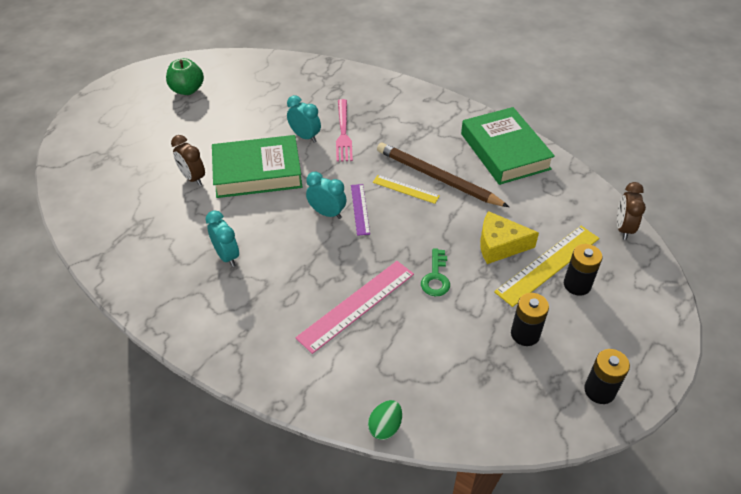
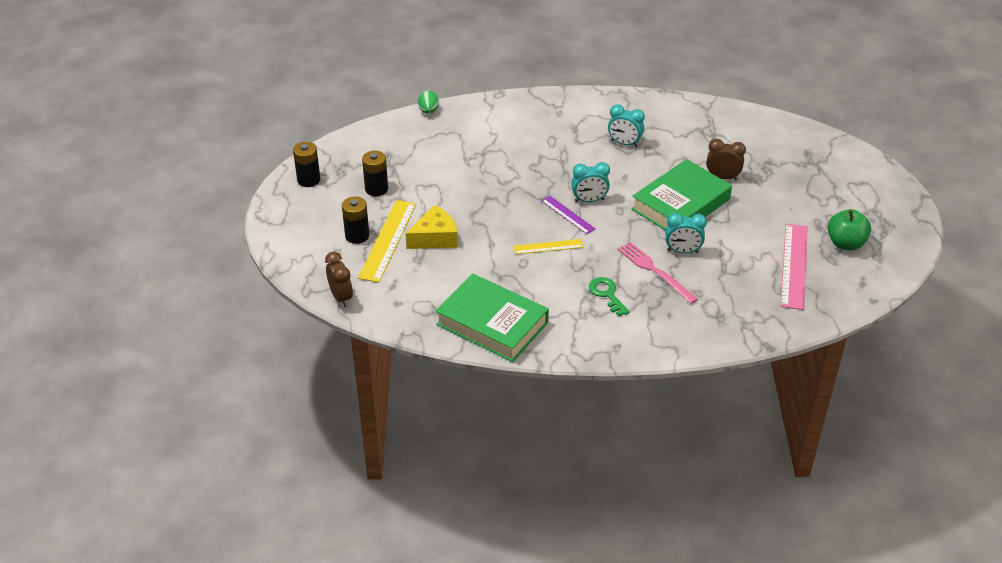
camera: 145 degrees right, 5 degrees down
(356, 305) = (504, 156): pink ruler -> pink ruler (794, 266)
(436, 277) = (465, 195): green key -> green key (606, 294)
(438, 178) = (530, 269): brown pencil -> none

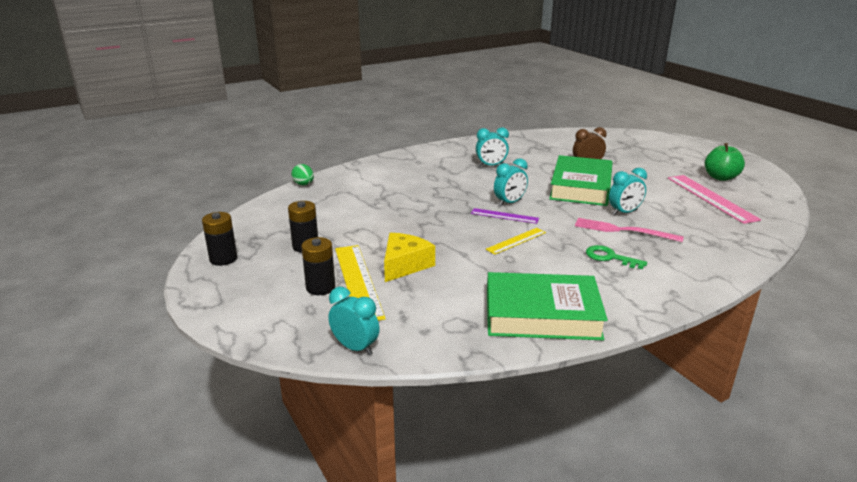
camera: 30 degrees left, 15 degrees down
(341, 297) = (355, 347): brown clock -> turquoise clock

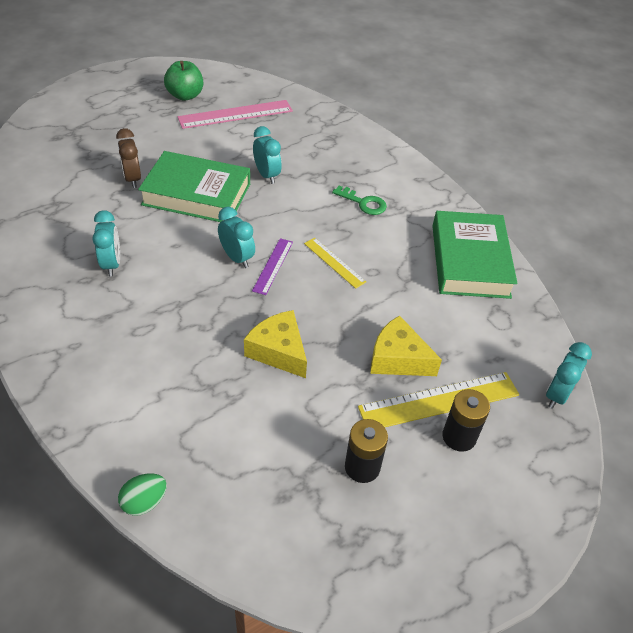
camera: 95 degrees left, 20 degrees up
(223, 259) = (407, 569): black battery -> none
(413, 218) = (279, 351): none -> yellow cheese
(609, 257) = (364, 203): green key -> green key turned 90 degrees counterclockwise
(623, 230) = (308, 184): pink fork -> none

